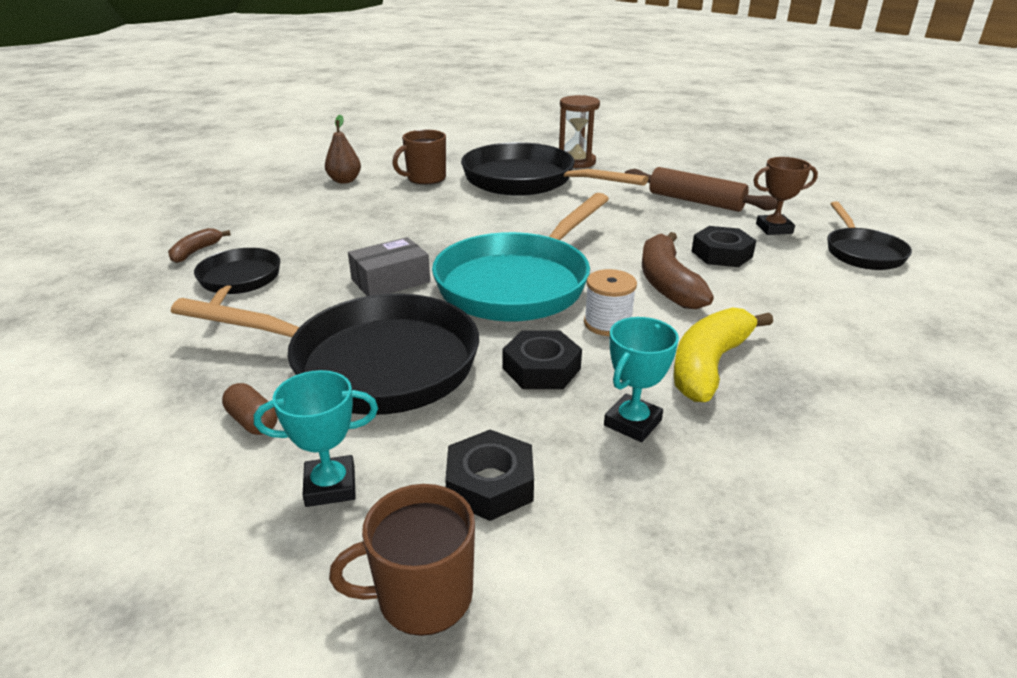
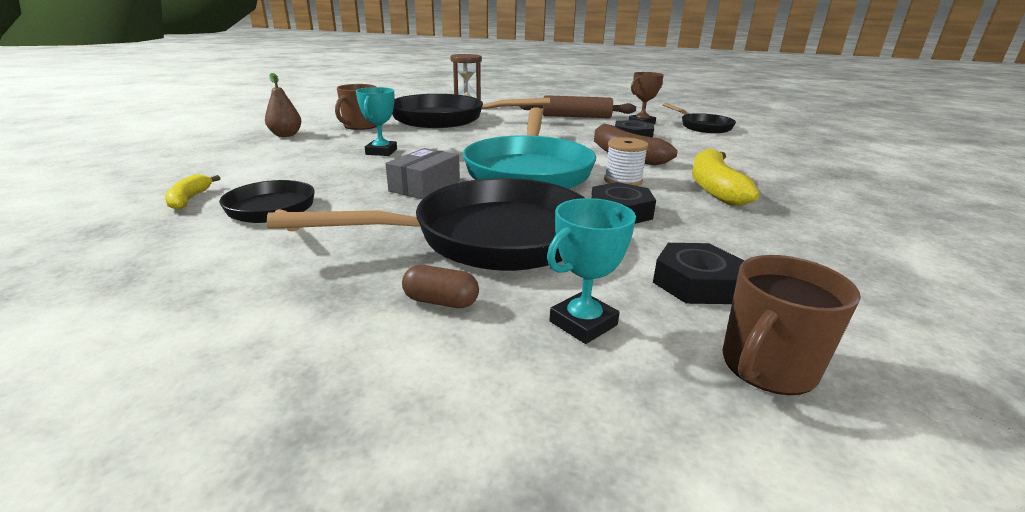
camera: 30 degrees left, 5 degrees down
(196, 251) = (190, 199): brown banana -> yellow banana
(632, 423) = (723, 226): turquoise trophy -> turquoise trophy (381, 152)

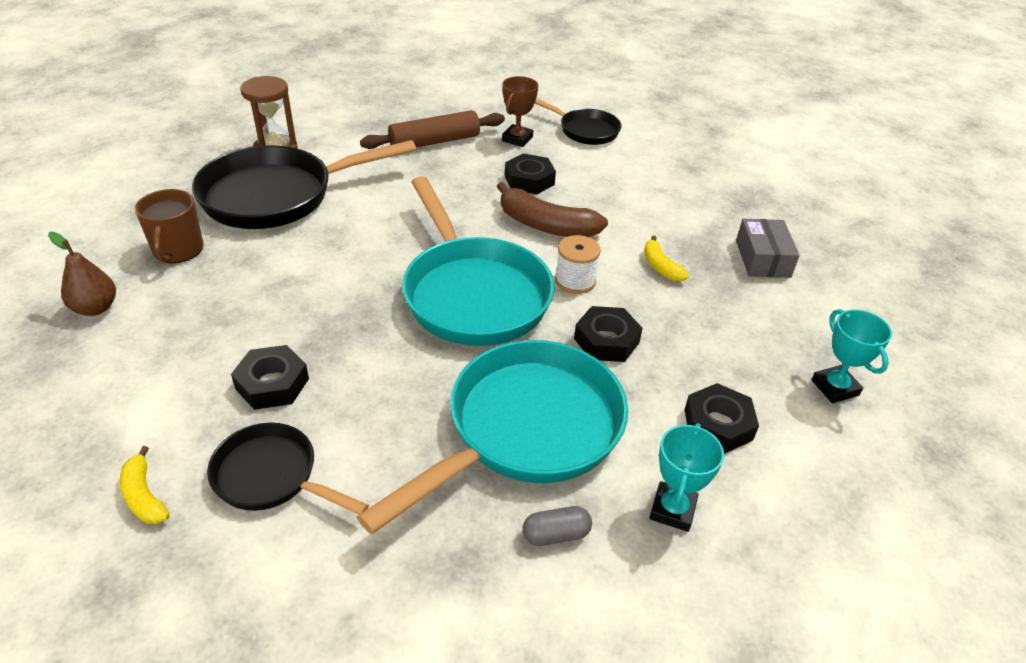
camera: 30 degrees left, 15 degrees up
(336, 177) = (272, 384): none -> black nut
(381, 152) = (272, 308): turquoise trophy -> turquoise trophy (835, 388)
(425, 186) = (390, 365): grey box -> grey box (762, 259)
(441, 301) = (556, 534): brown capsule -> grey capsule
(489, 238) = (525, 430): black pan -> turquoise pan
(715, 188) = (660, 266): yellow banana -> yellow banana, size x0.54
(767, 366) = (802, 499): brown mug -> none

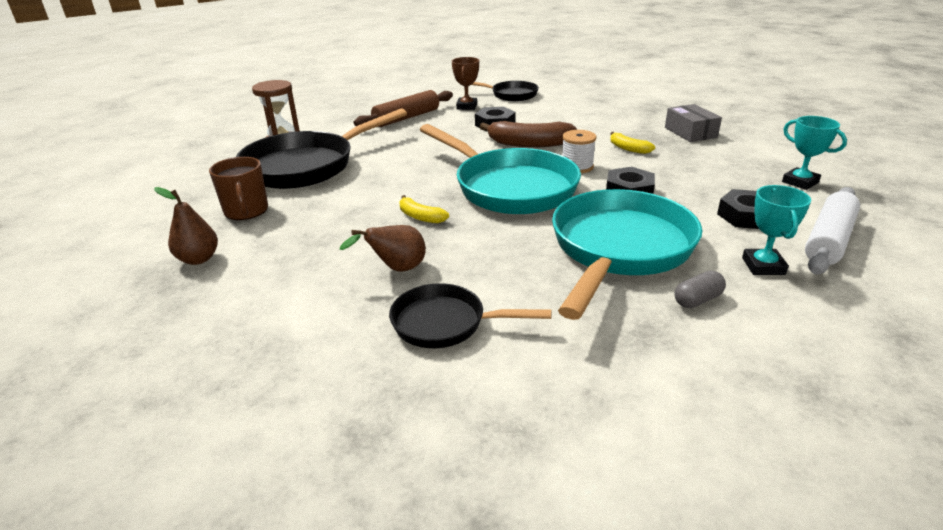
camera: 15 degrees left, 10 degrees down
(144, 496) = (342, 363): yellow banana -> yellow banana (420, 217)
(272, 384) = (396, 269): black nut -> brown pear
(788, 495) = (828, 240): none -> white rolling pin

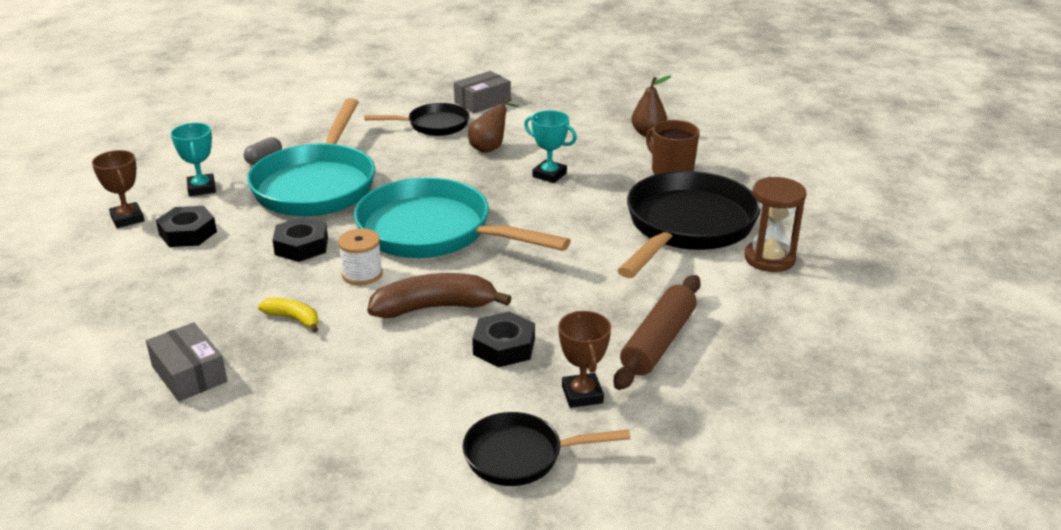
camera: 160 degrees right, 0 degrees up
(339, 366) = (482, 101): none -> grey box
(420, 217) = (504, 188): yellow banana -> none
(800, 182) = (96, 288): turquoise trophy -> turquoise trophy (549, 175)
(828, 240) = (127, 219): white rolling pin -> brown trophy

